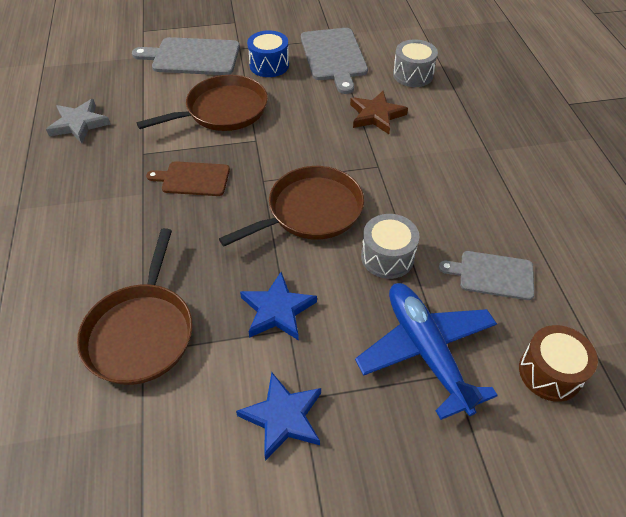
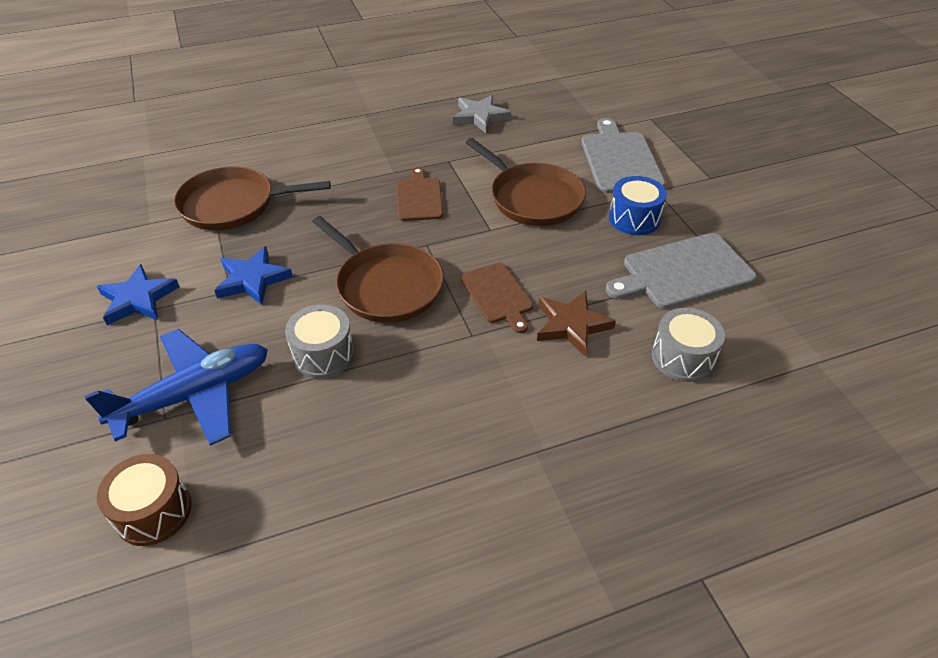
camera: 80 degrees right, 5 degrees down
(337, 147) = (497, 295): none -> brown cutting board
(492, 275) = (299, 455): grey cutting board -> none

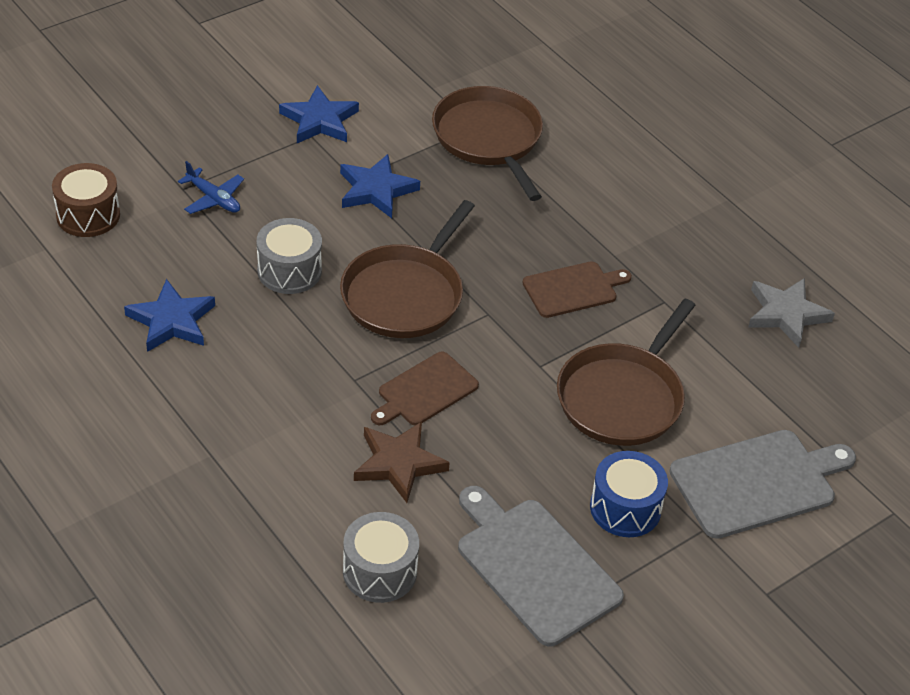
camera: 70 degrees right, 0 degrees up
(195, 395) = (213, 199): blue plane -> blue plane, size x0.48
(350, 457) = (171, 321): none -> blue star

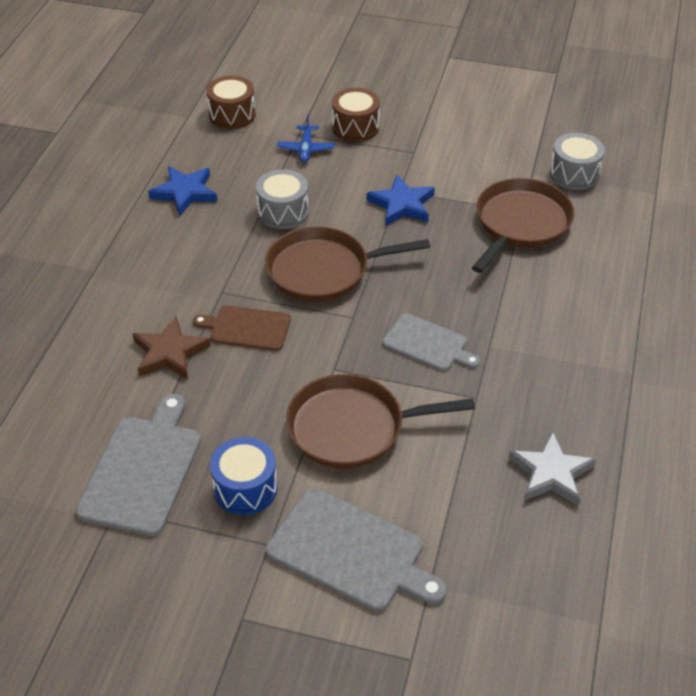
camera: 55 degrees right, 0 degrees up
(224, 147) = (355, 127): none -> brown drum
(319, 120) = (432, 147): blue star -> none
(380, 571) = (68, 397): grey drum -> grey drum (574, 174)
(573, 289) = (428, 344): brown cutting board -> grey cutting board

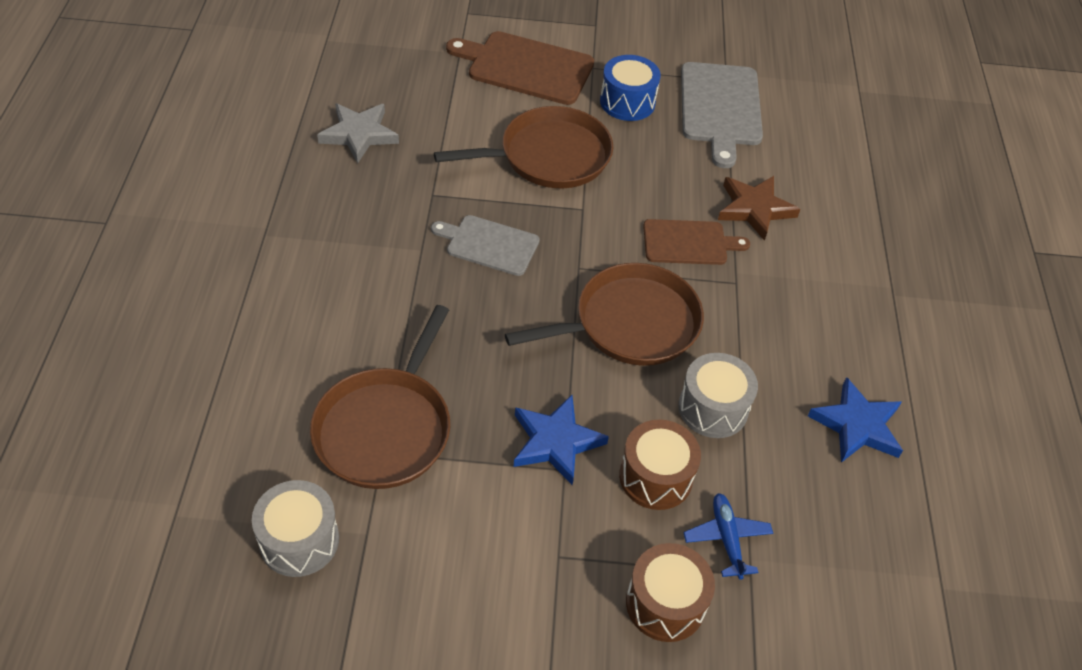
camera: 165 degrees right, 5 degrees up
(232, 115) = (875, 605): brown drum -> brown drum (655, 477)
(350, 552) = (526, 67): grey cutting board -> brown cutting board

